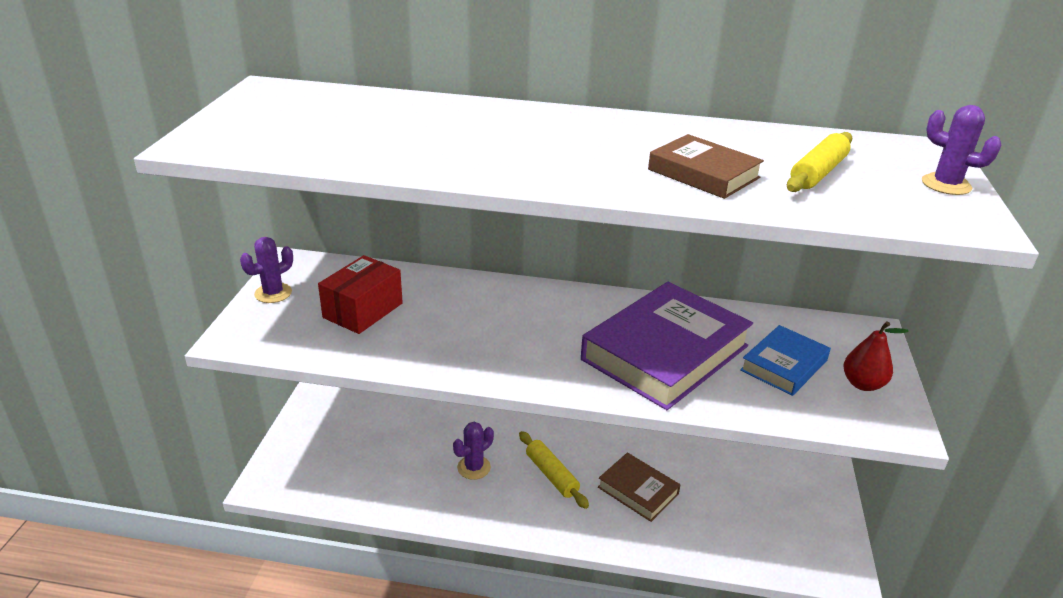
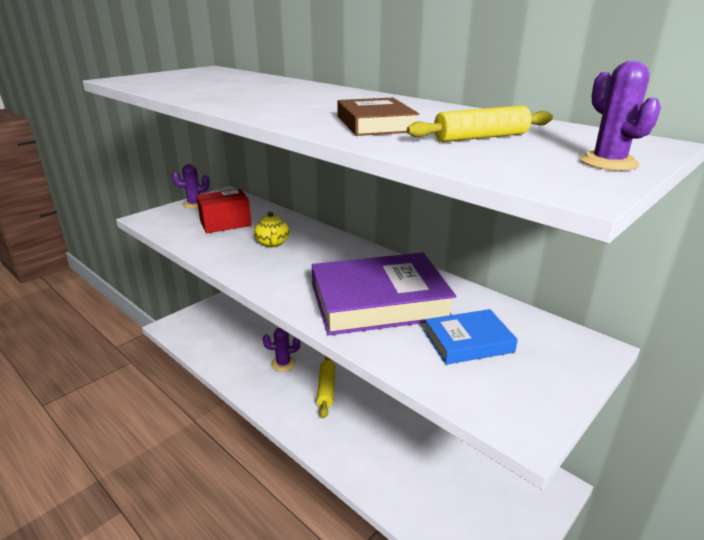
camera: 35 degrees right, 5 degrees down
(464, 320) = (273, 243): none -> yellow teapot
(638, 490) = (375, 425): brown book -> none
(862, 384) = (528, 381): red pear -> none

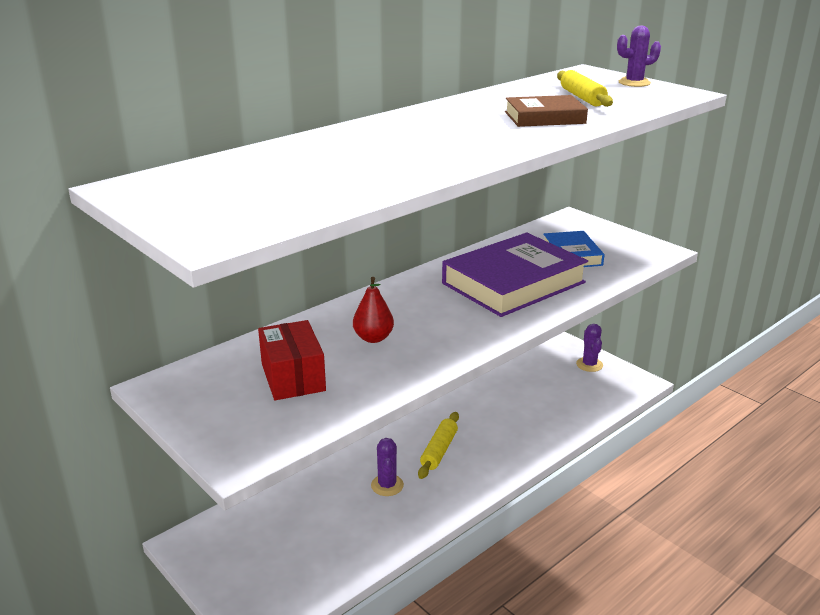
camera: 85 degrees left, 0 degrees up
(194, 204) = (193, 414): purple cactus -> purple cactus (589, 365)
(273, 243) = (373, 338): yellow teapot -> red pear
(326, 389) = (439, 451): yellow rolling pin -> yellow rolling pin turned 75 degrees counterclockwise
(379, 301) = (513, 283): purple book -> purple book turned 60 degrees clockwise

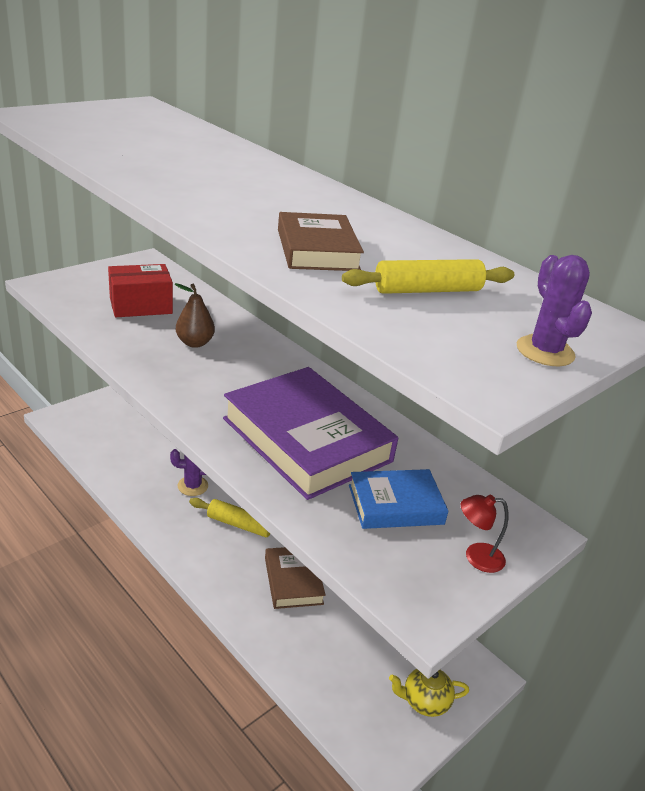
camera: 85 degrees right, 5 degrees up
(373, 338) = (195, 343): red pear -> brown pear
(500, 419) = (293, 581): none -> brown book
(589, 365) = (424, 701): purple cactus -> yellow teapot
(606, 235) = (476, 557): none -> red lamp

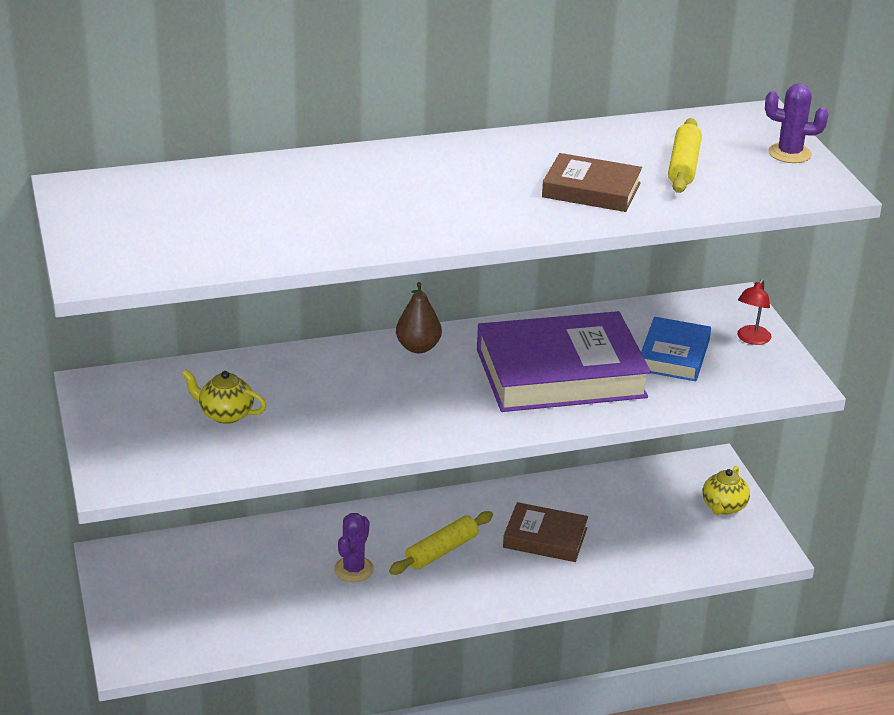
camera: 60 degrees left, 0 degrees up
(141, 306) = (225, 414): red box -> yellow teapot
(195, 343) = (341, 395): brown pear -> brown pear (418, 347)

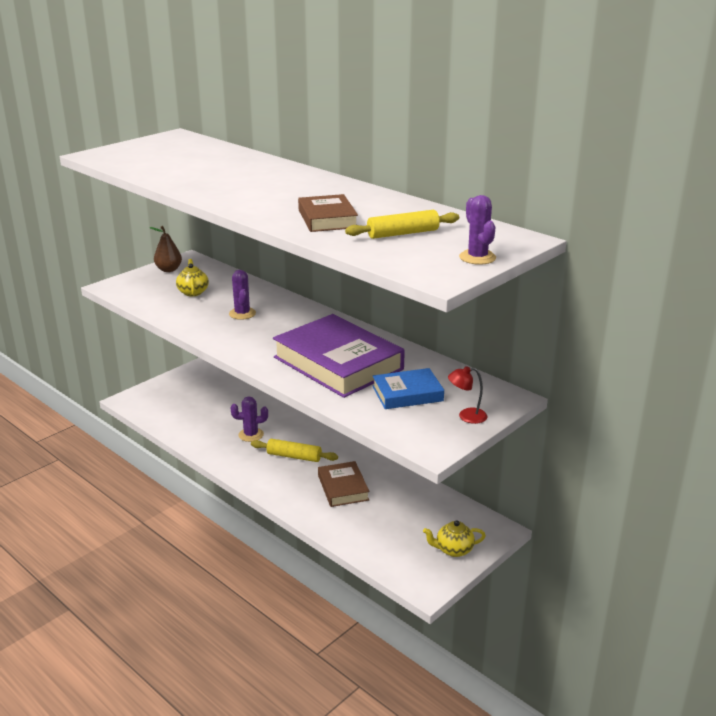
camera: 60 degrees right, 5 degrees down
(346, 396) = (242, 314): none -> purple cactus
(418, 347) = (314, 317): brown pear -> brown pear (169, 270)

